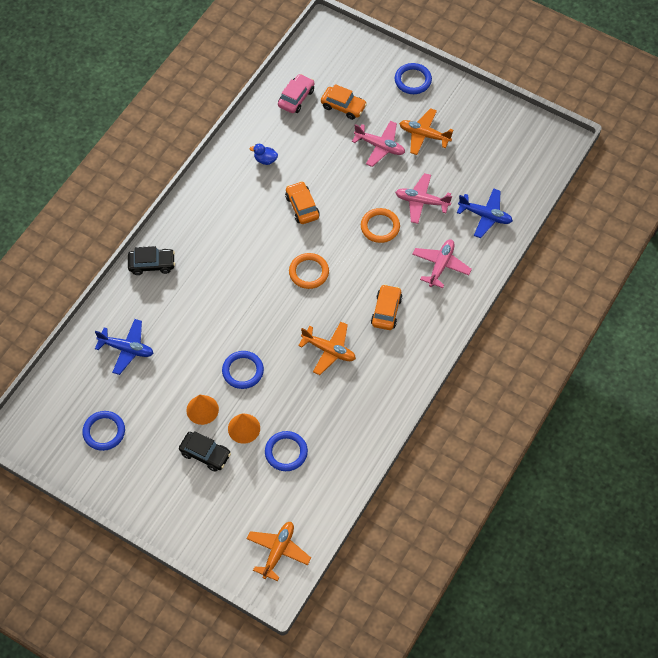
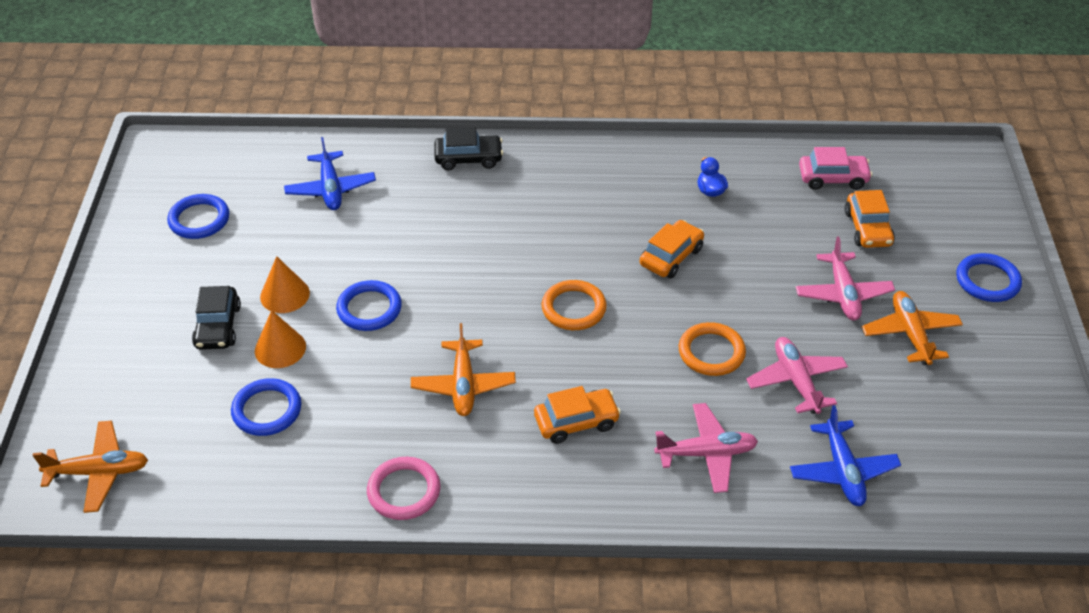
camera: 60 degrees right, 15 degrees down
(152, 264) = (468, 158): black car -> black car turned 60 degrees counterclockwise
(381, 409) = (404, 491): none -> pink ring

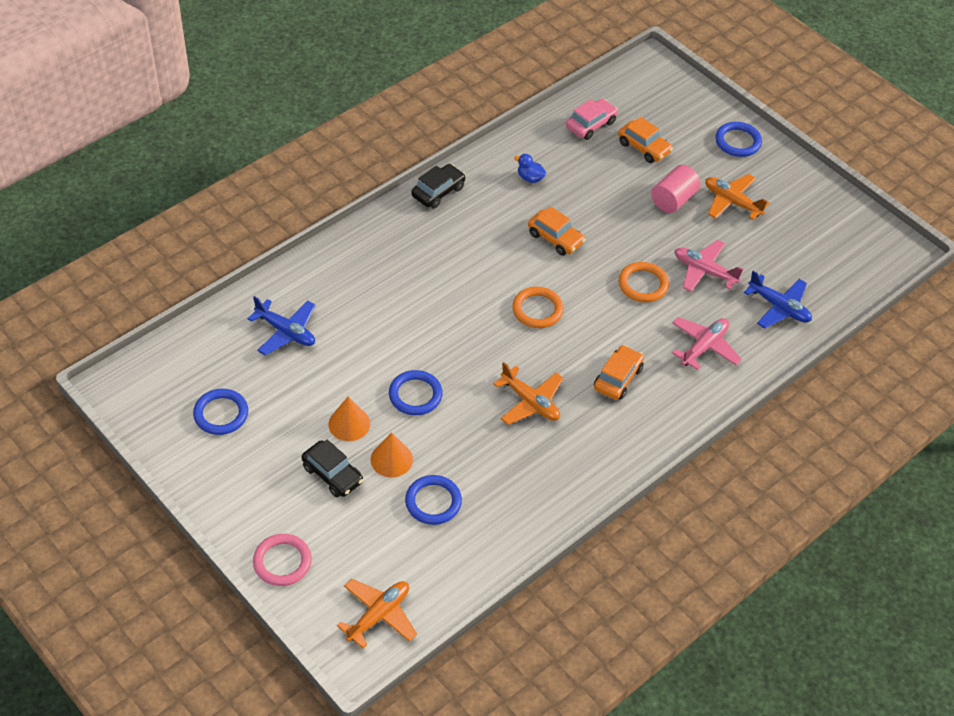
camera: 45 degrees left, 5 degrees up
(404, 491) = (572, 488): pink ring -> pink ring (282, 562)
(468, 158) = (353, 250): black car -> black car (438, 192)
(671, 257) = (555, 238): orange car -> orange car turned 135 degrees clockwise
(843, 294) = (673, 200): pink plane -> pink cylinder

